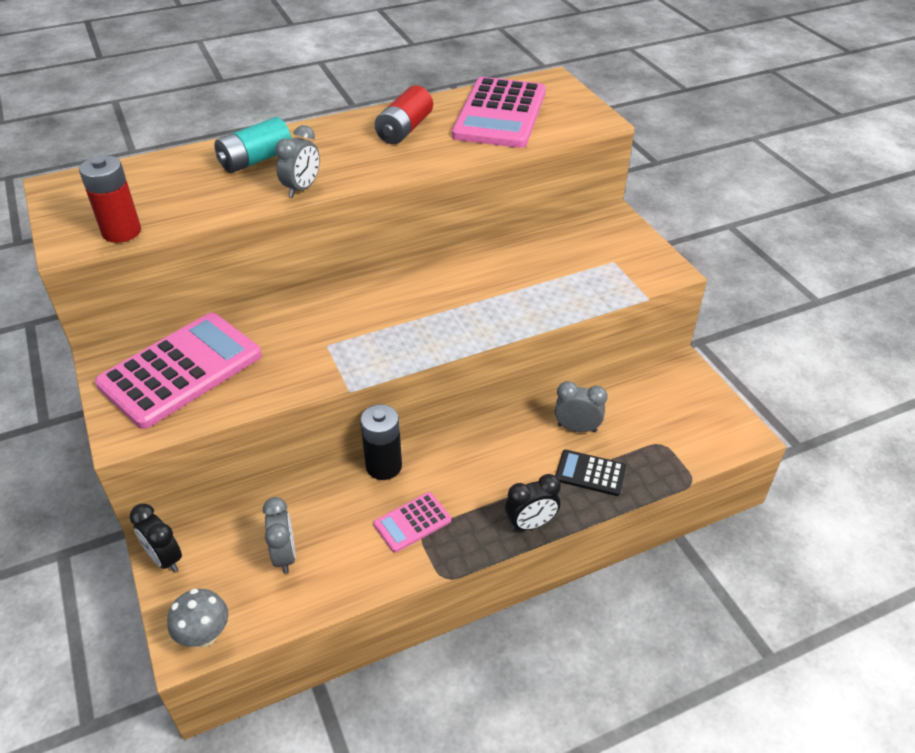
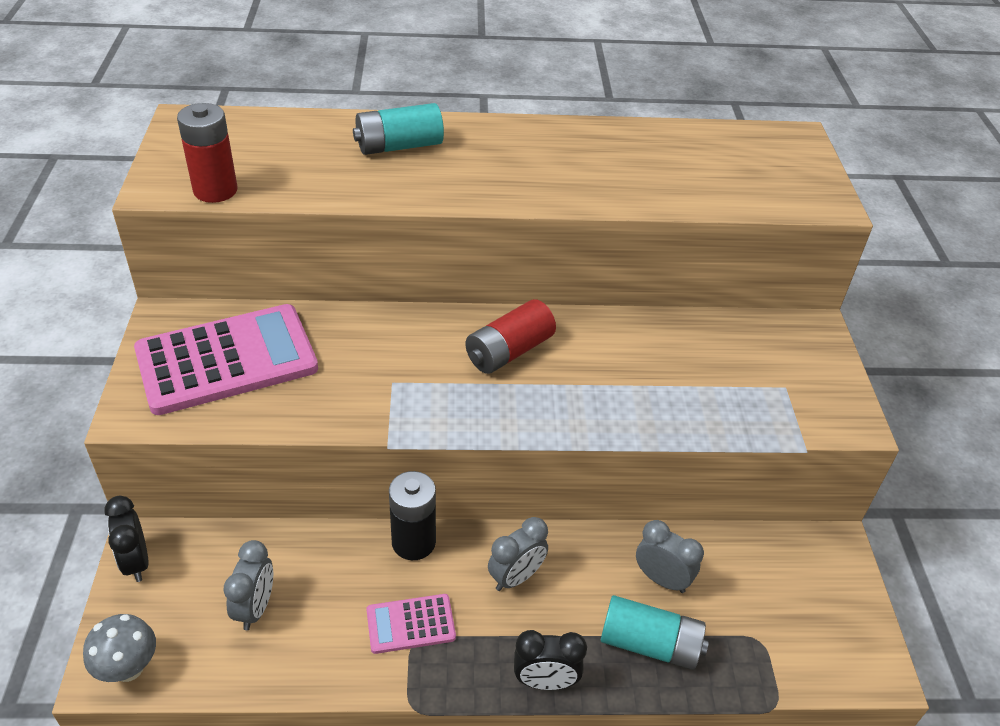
camera: 20 degrees right, 0 degrees up
(302, 188) = (428, 194): grey clock -> grey clock (516, 577)
(404, 129) = (584, 153): red battery -> red battery (509, 351)
(500, 114) = (708, 164): pink calculator -> none
(590, 473) = (650, 644): black calculator -> turquoise battery

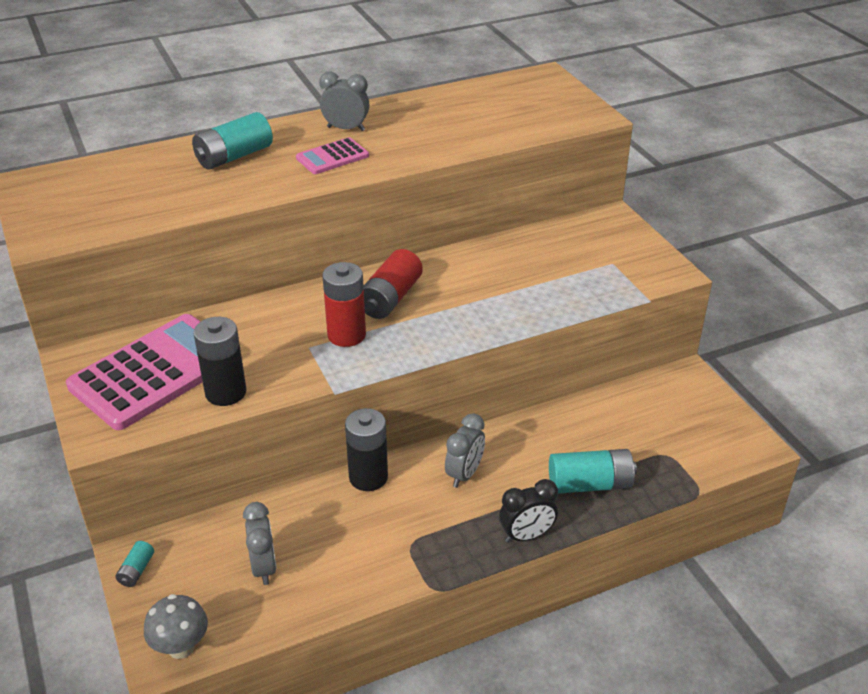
camera: 20 degrees left, 5 degrees down
(136, 562) = (136, 570): black clock -> turquoise battery
(215, 190) = (97, 228): red battery -> red battery (346, 335)
(279, 407) = (225, 392): none -> black battery
(410, 624) = (400, 534): pink calculator -> pink calculator (332, 157)
(661, 579) = (575, 439): grey clock -> grey clock (346, 129)

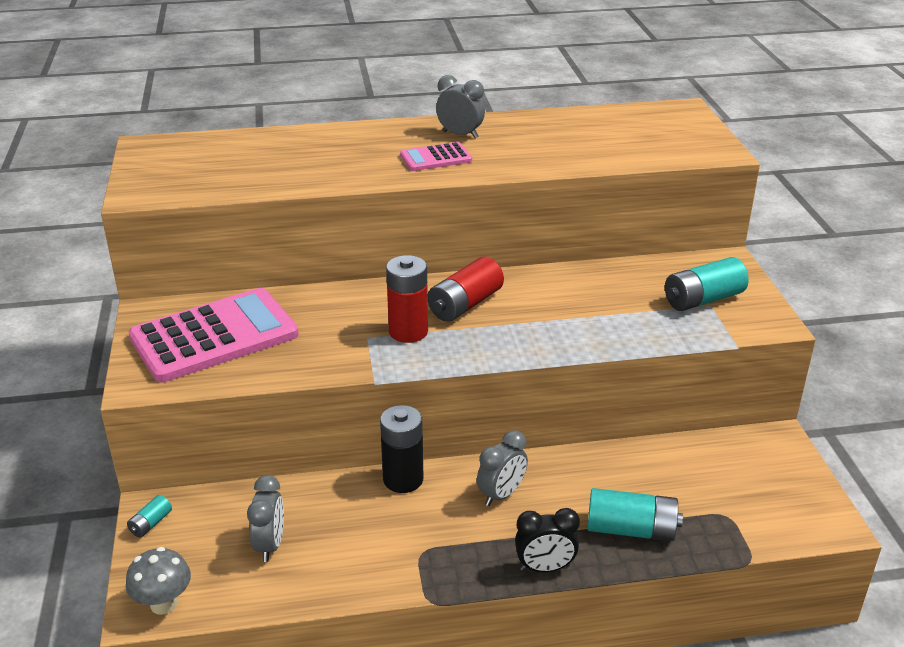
camera: 15 degrees right, 5 degrees down
(225, 392) = (271, 365): black battery -> none
(234, 156) = (342, 146): turquoise battery -> turquoise battery (703, 299)

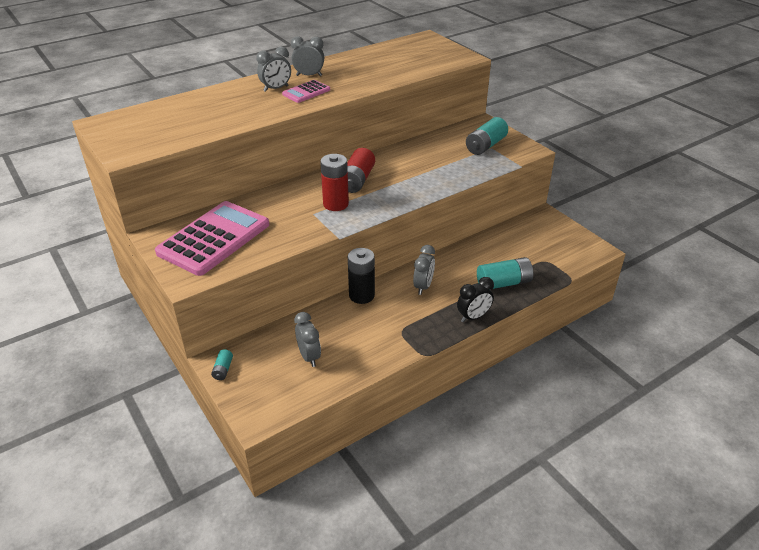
camera: 25 degrees left, 5 degrees up
(164, 604) = (268, 411): grey mushroom -> none
(399, 144) = (276, 89): none -> grey clock

